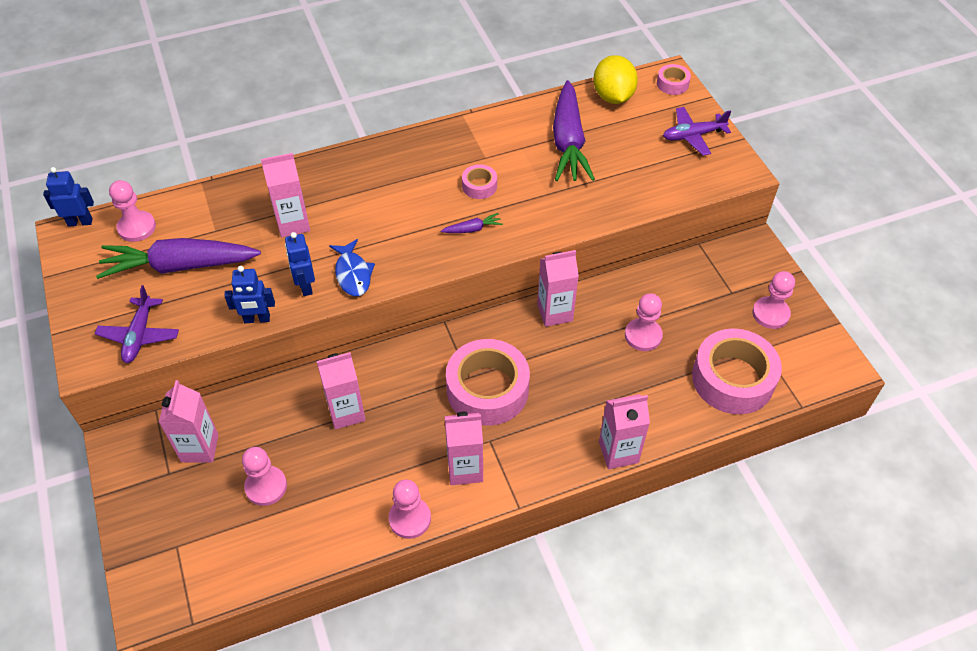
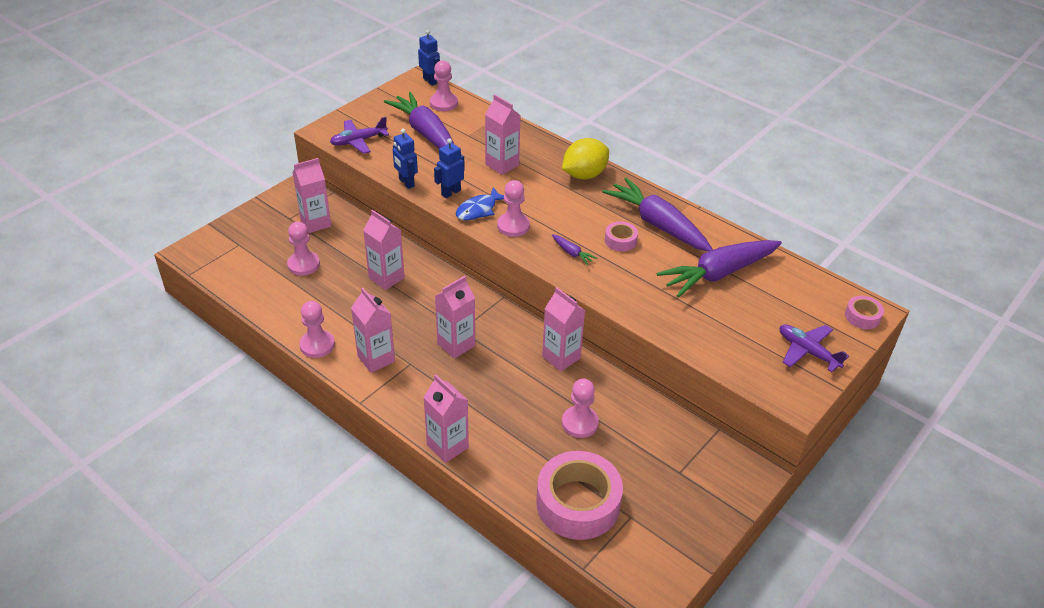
camera: 60 degrees right, 10 degrees down
(475, 149) = (657, 224): none -> purple carrot
(487, 389) = (456, 345): pink tape -> pink carton
(613, 96) = (803, 283): yellow lemon -> yellow lemon (584, 175)
(770, 314) = (677, 510): pink pawn -> pink pawn (513, 226)

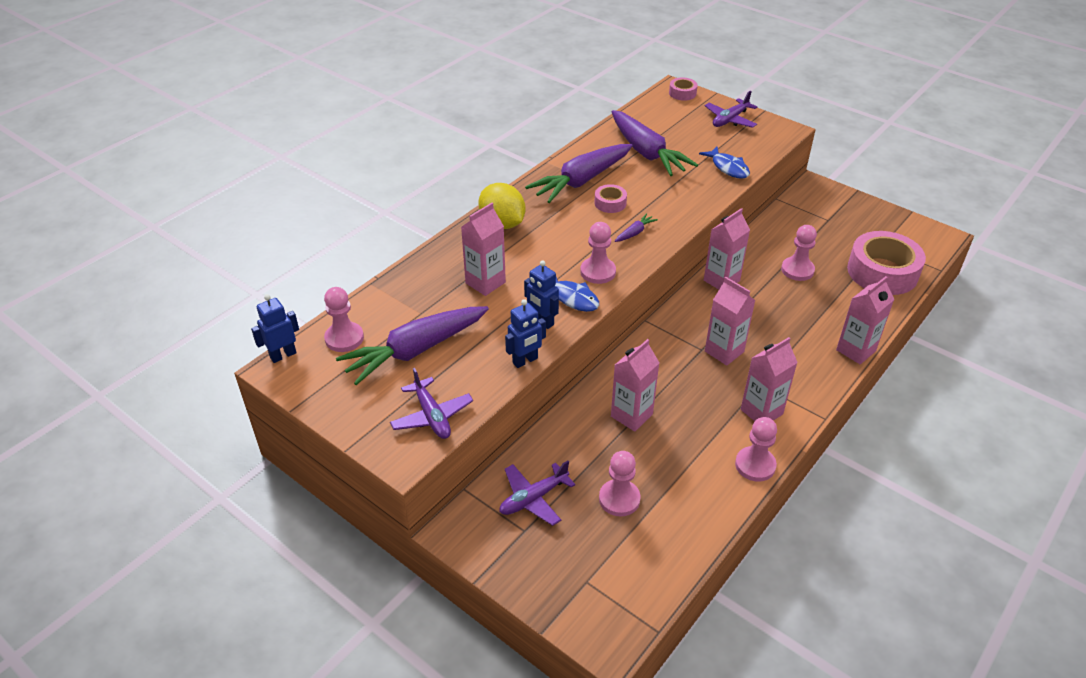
camera: 90 degrees left, 0 degrees up
(316, 223) = (533, 498): pink carton -> purple plane
(697, 335) = (728, 168): none -> blue fish

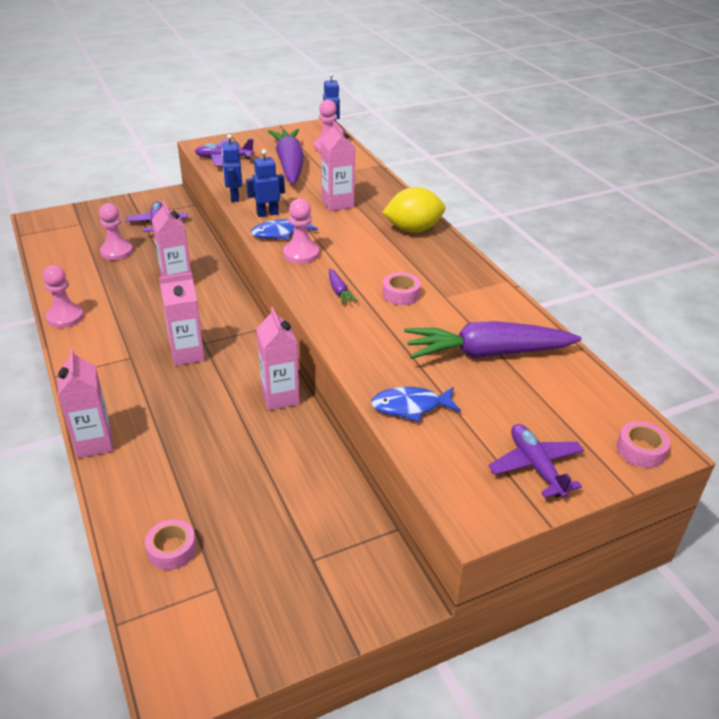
camera: 115 degrees right, 5 degrees down
(581, 181) = (455, 290): purple carrot -> none
(761, 412) = (104, 344): pink carton -> none
(797, 270) = (245, 467): pink pawn -> none
(882, 272) = (172, 549): pink tape -> pink tape, size x0.46

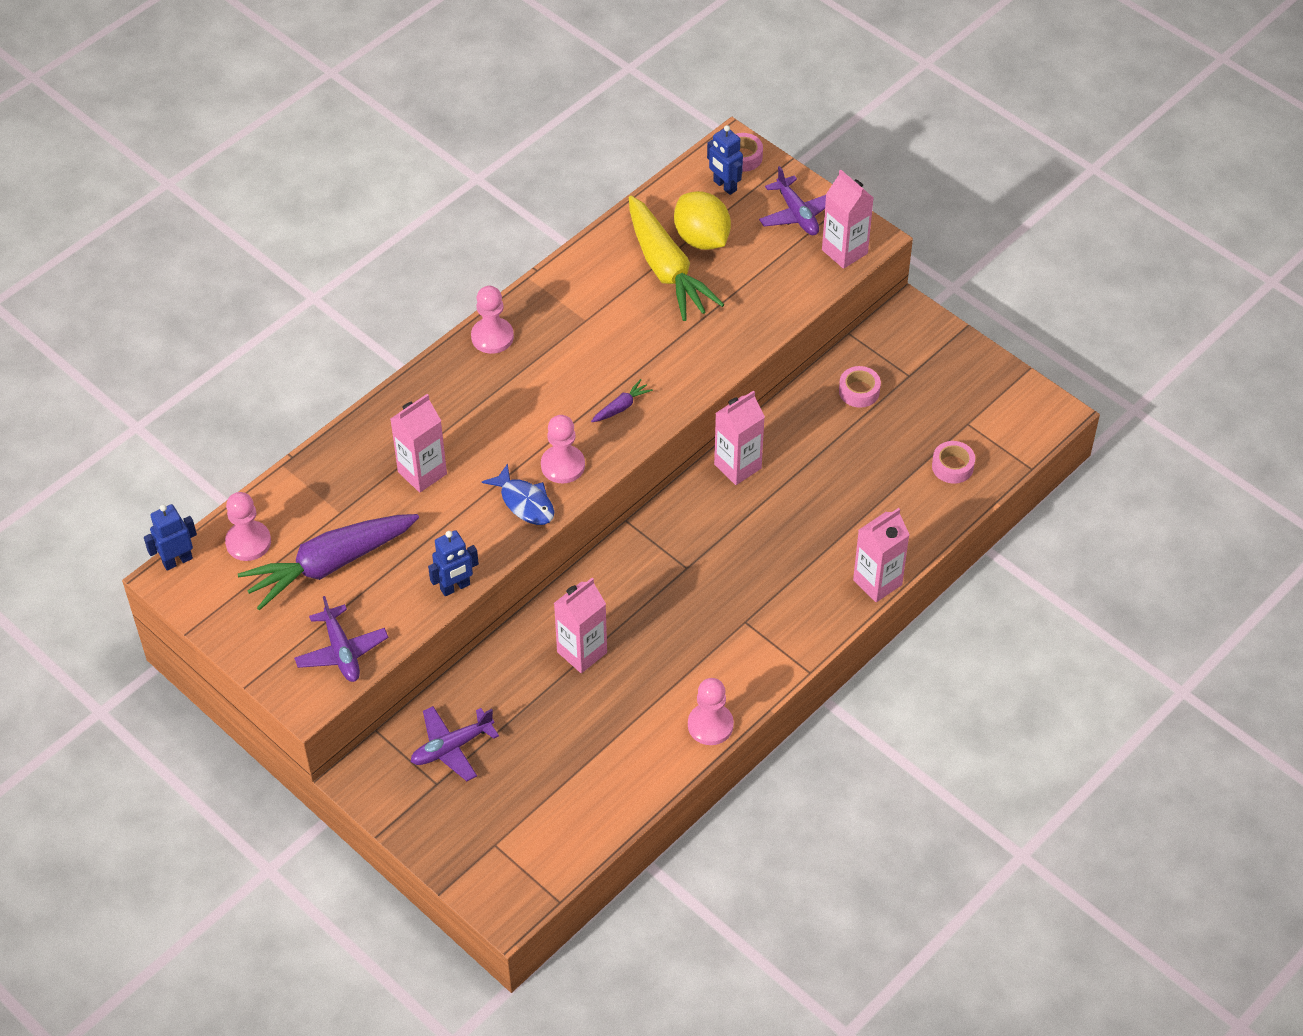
camera: 110 degrees left, 15 degrees up
(116, 252) = (547, 755): pink pawn -> pink pawn (492, 337)
(187, 354) = (713, 573): pink carton -> pink carton (844, 251)
(267, 213) = (483, 534): blue robot -> blue robot (724, 186)
(401, 294) = (599, 356): pink tape -> pink tape (859, 391)
(410, 406) = (770, 303): blue fish -> none
(413, 229) = (455, 381): yellow lemon -> yellow lemon (702, 239)
(487, 353) = (666, 269): purple carrot -> yellow carrot
(536, 466) = (797, 214): purple plane -> purple plane turned 75 degrees counterclockwise

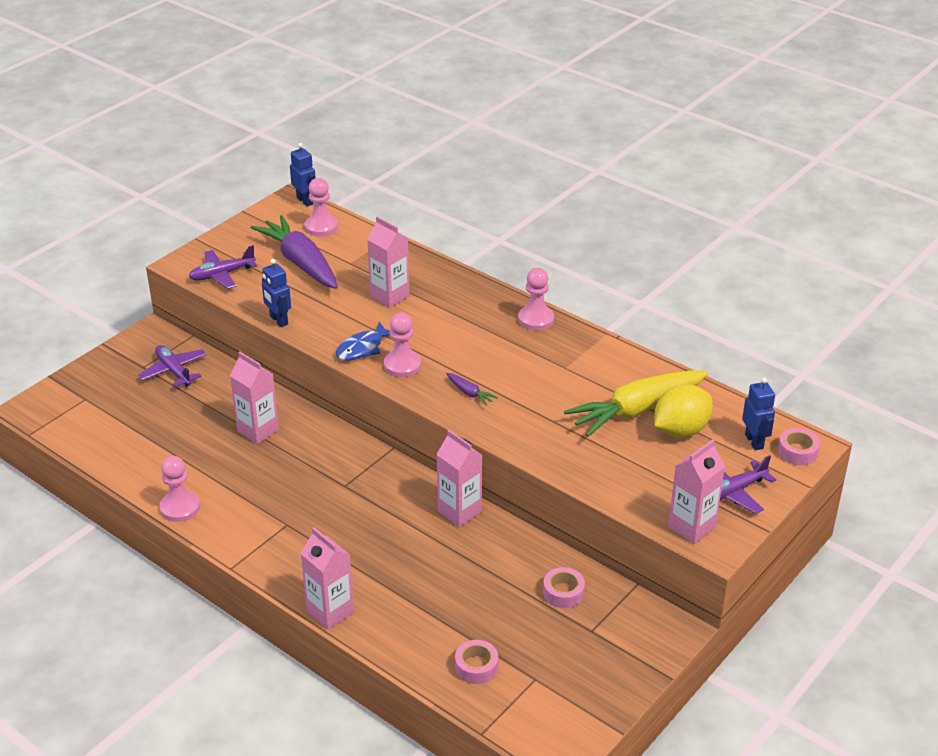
camera: 85 degrees right, 15 degrees down
(724, 186) = (754, 441): blue robot -> blue robot turned 120 degrees clockwise

